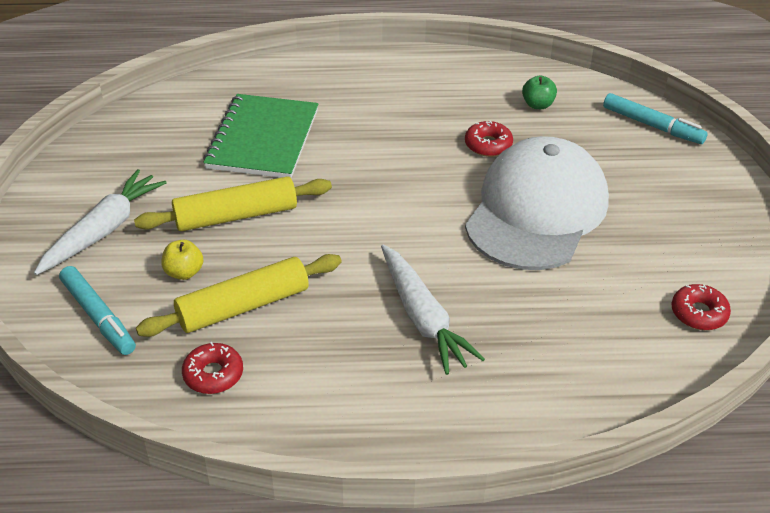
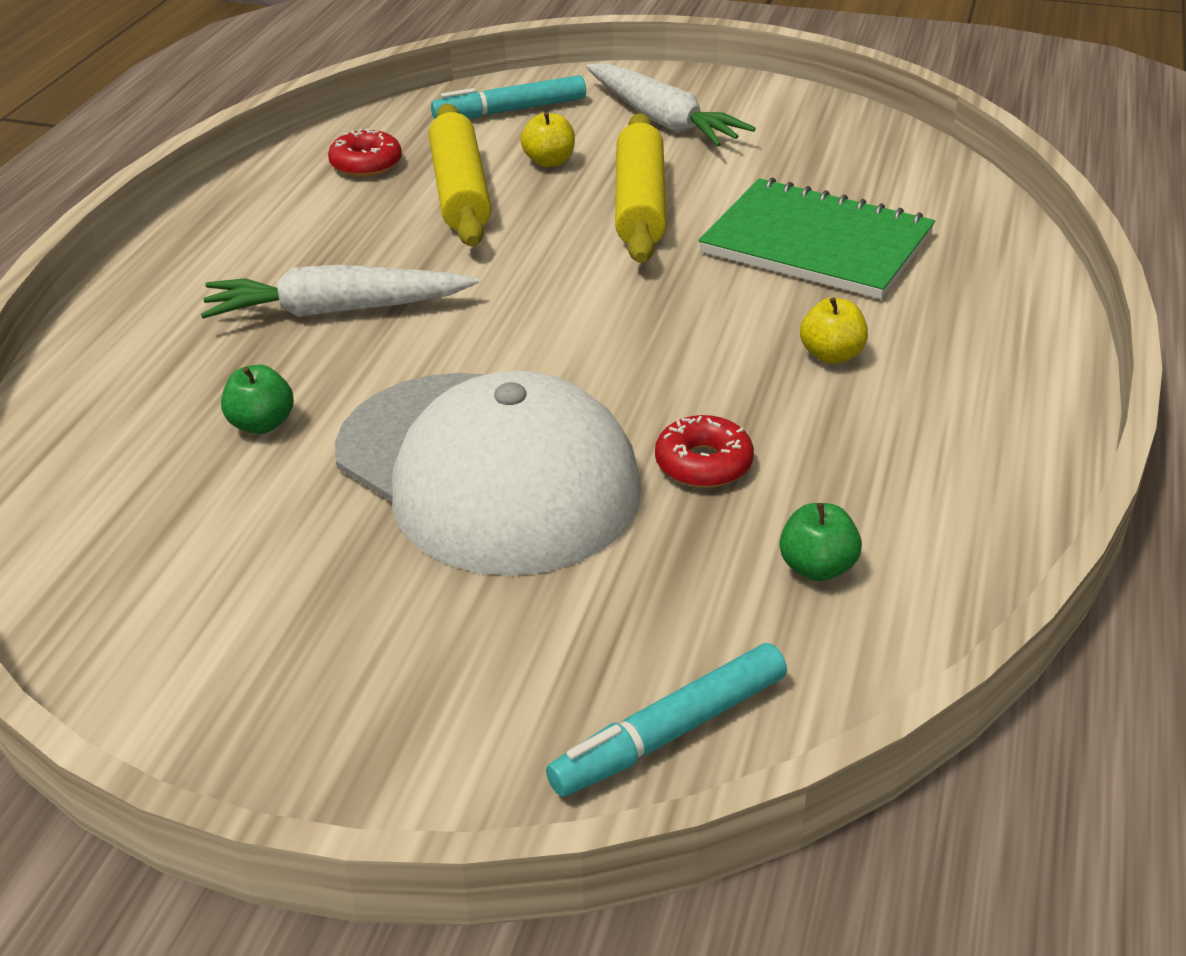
camera: 110 degrees right, 5 degrees down
(376, 120) = (831, 355): none -> yellow apple
(551, 308) = (261, 424): none -> green apple
(698, 313) = (116, 580): red donut -> none

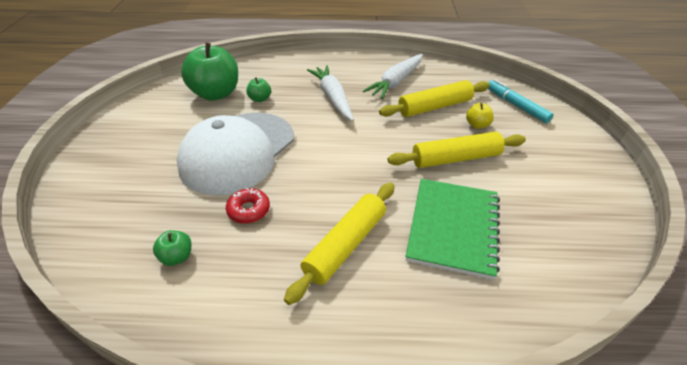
camera: 75 degrees right, 5 degrees up
(174, 505) = (216, 94): none -> green apple
(366, 164) = (442, 81): red donut -> none
(662, 120) = (547, 152): white carrot -> white carrot (396, 82)
(669, 733) = (86, 223): turquoise marker -> none
(831, 355) = (345, 245): yellow apple -> yellow rolling pin

